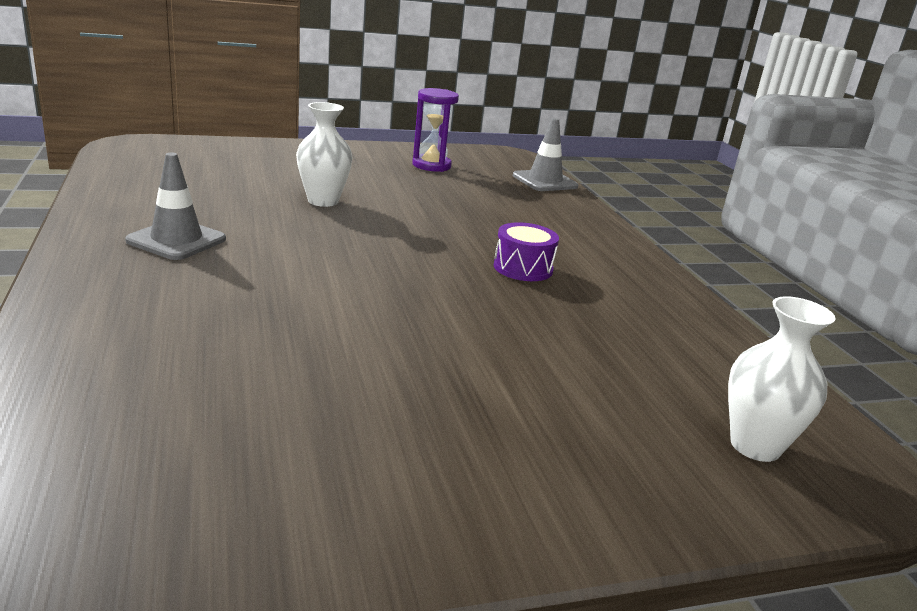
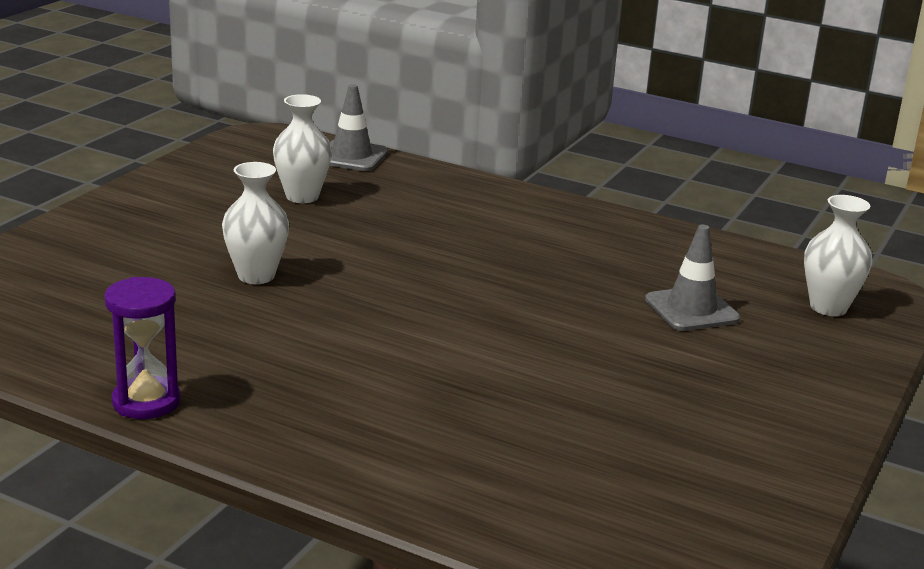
camera: 45 degrees left, 0 degrees up
(176, 240) = (260, 379): grey traffic cone -> grey traffic cone (691, 309)
(431, 165) = (235, 186): purple hourglass -> purple hourglass (146, 402)
(458, 184) = (302, 196): none -> white vase
(523, 268) = (516, 256): purple drum -> none

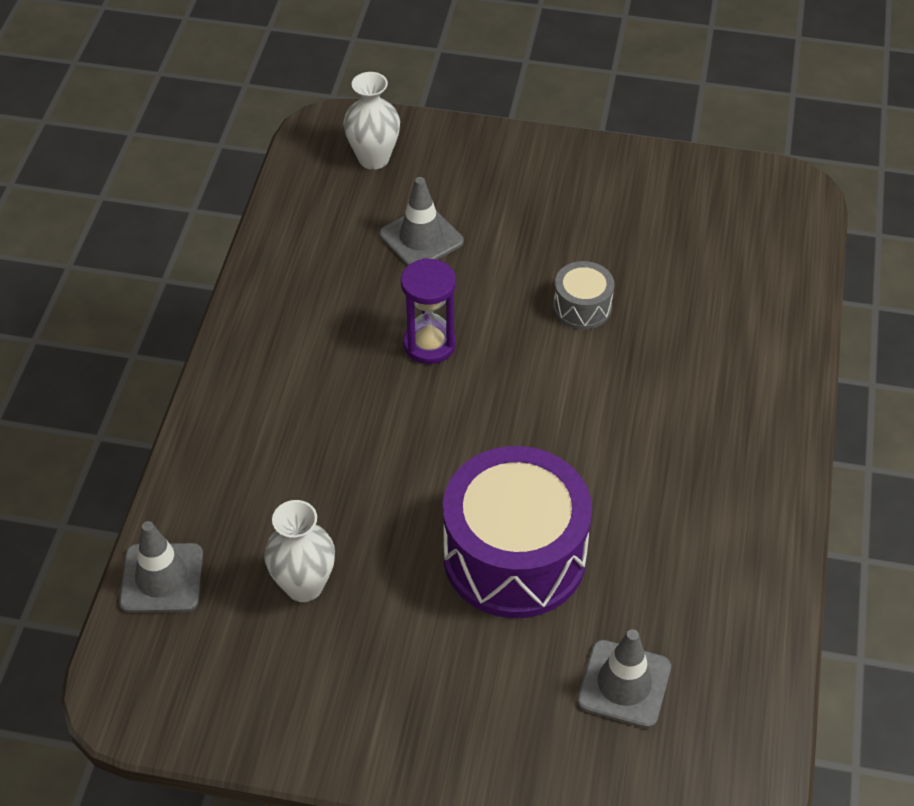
camera: 105 degrees left, 25 degrees up
(82, 293) = (624, 684): none -> grey traffic cone
(146, 402) = (773, 546): purple hourglass -> purple hourglass (429, 344)
(256, 276) = (514, 556): white vase -> purple drum
(548, 375) = (582, 307): none -> grey drum

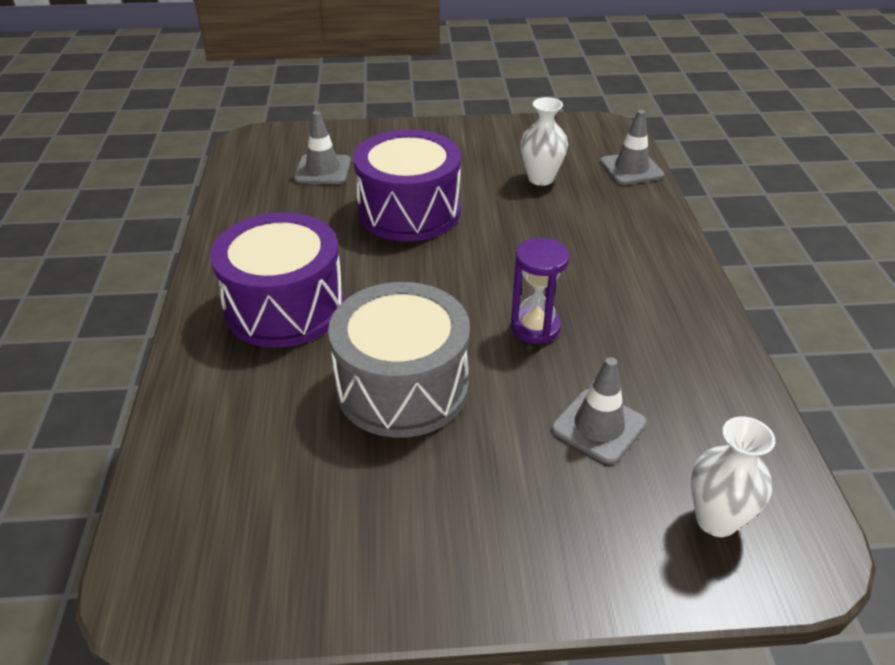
camera: 165 degrees right, 10 degrees down
(582, 307) = (402, 387): grey drum -> grey drum, size x2.17
(691, 425) = (285, 307): none -> purple drum

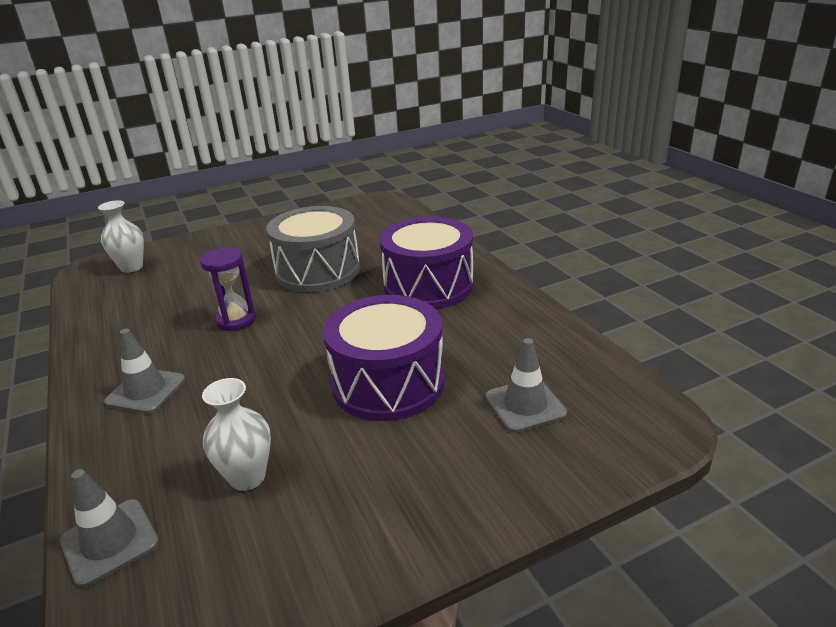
camera: 160 degrees right, 10 degrees down
(598, 426) = (191, 284): grey traffic cone -> grey traffic cone (146, 391)

